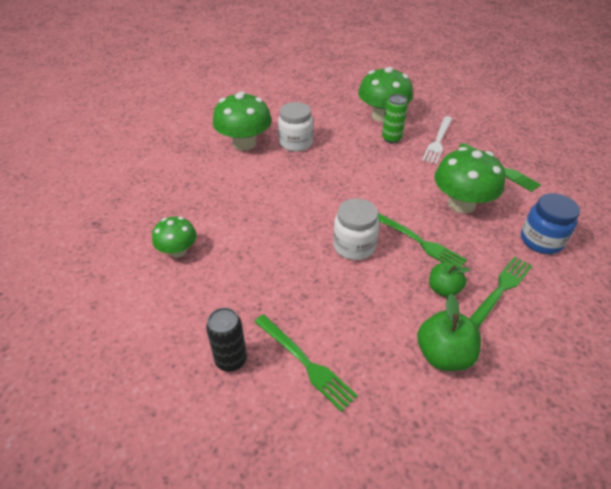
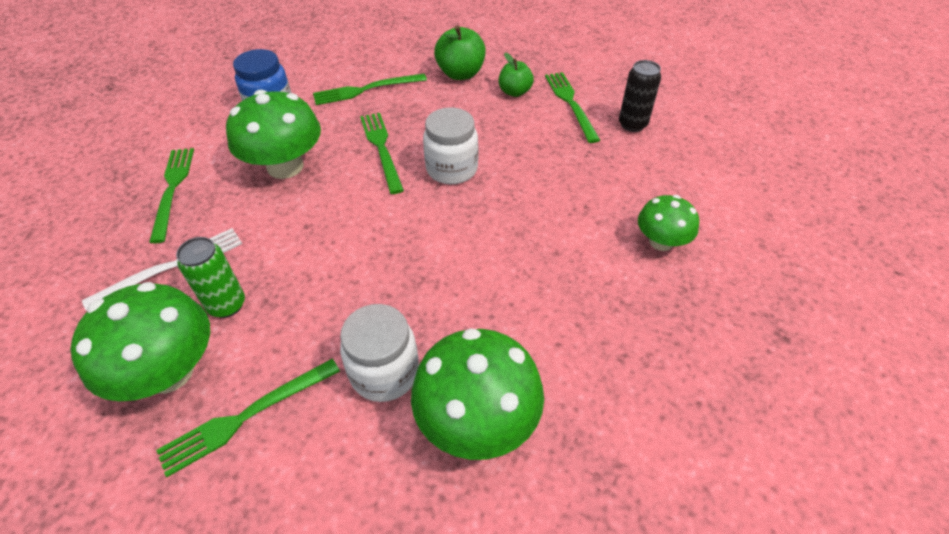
camera: 150 degrees left, 5 degrees up
(336, 116) = (246, 416): none -> green fork
(443, 289) = (409, 106): green apple -> green apple (515, 92)

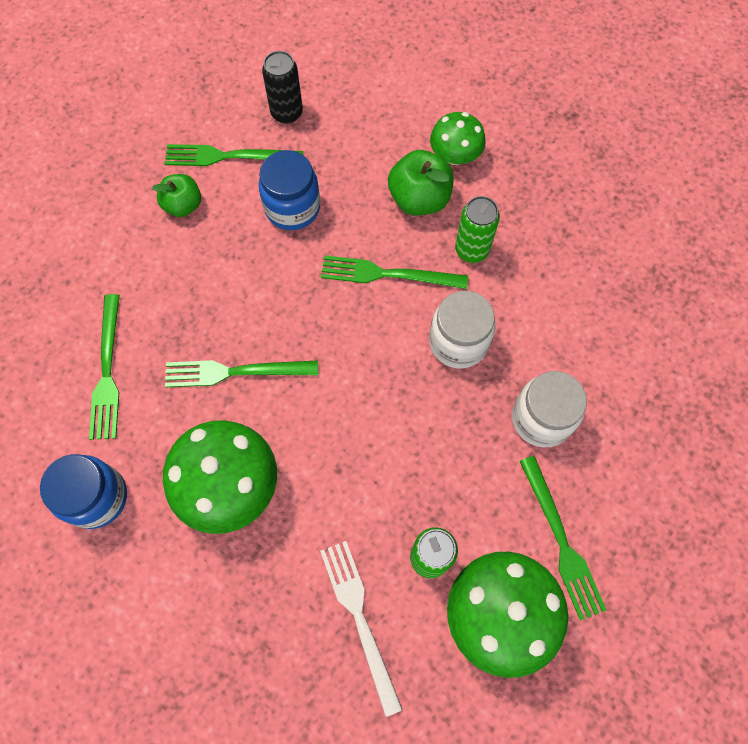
camera: 75 degrees left, 20 degrees up
(172, 189) = (226, 625): green fork -> green fork (388, 274)
(452, 169) = (297, 305): white jar -> white jar (458, 342)
(460, 74) = (120, 253): green apple -> green apple (419, 199)
(477, 420) = (600, 355): green mushroom -> none
(542, 147) = (292, 208): none -> blue jar
(559, 275) = (471, 250): none -> green can

